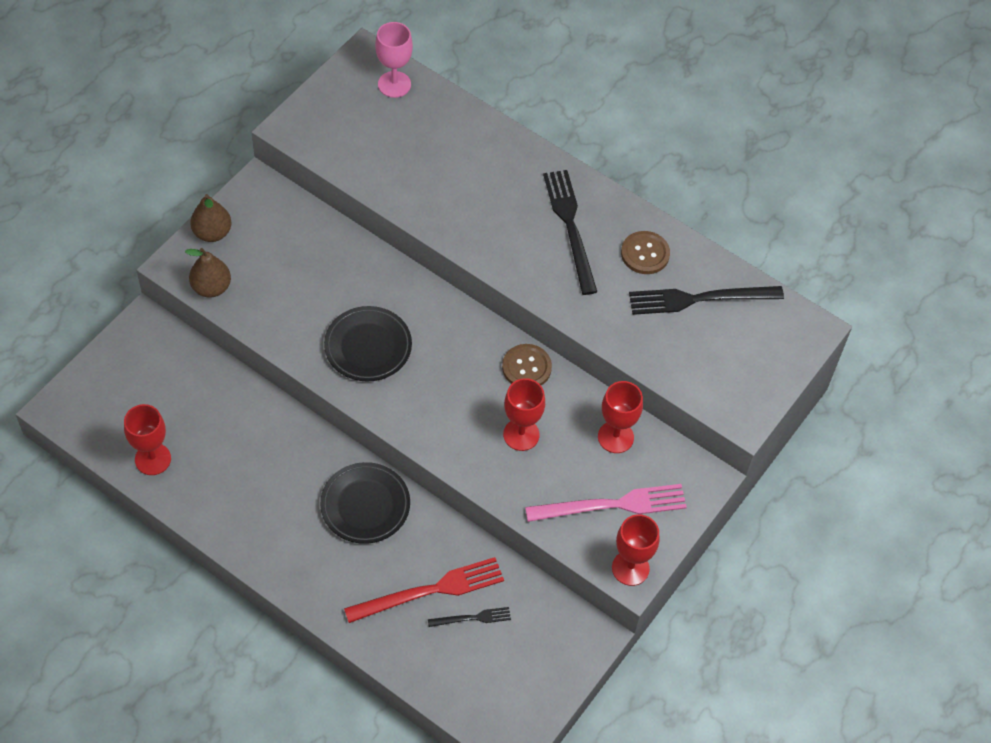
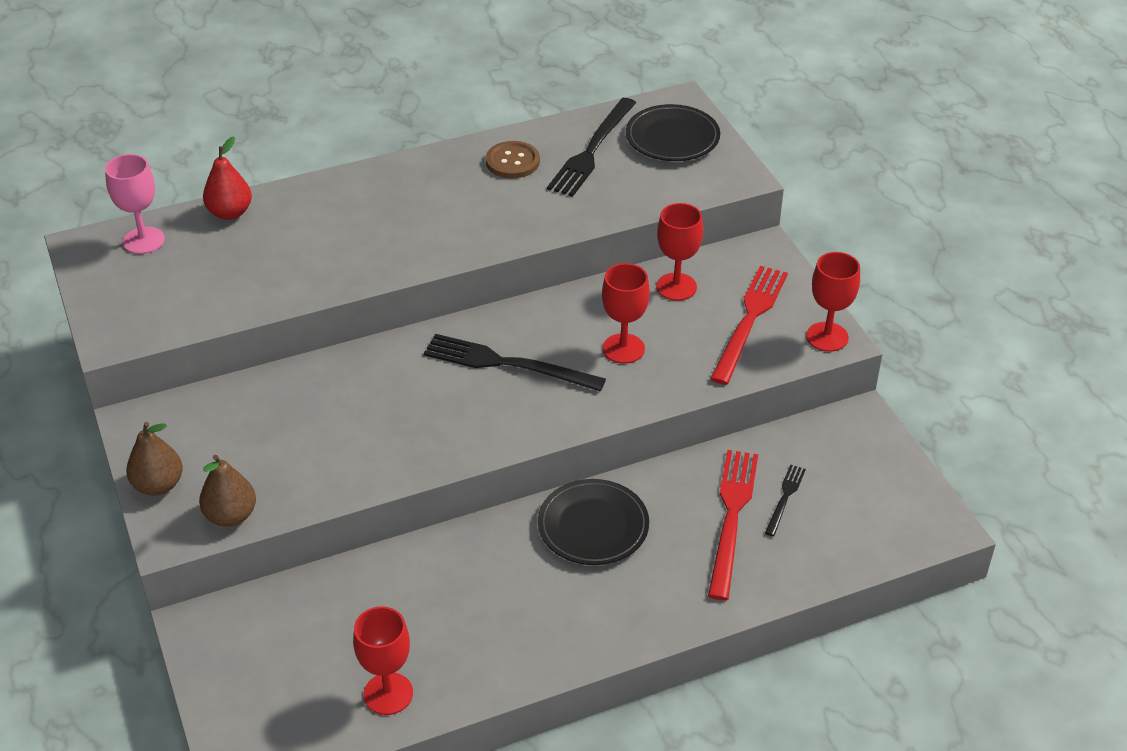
camera: 55 degrees left, 15 degrees down
(368, 347) = (425, 418): black plate -> black plate (672, 138)
(458, 115) = (230, 213): none -> red pear
(526, 367) = (549, 313): brown button -> none
(570, 227) = (438, 194): black fork -> black fork (507, 364)
(612, 505) = (749, 320): pink fork -> red fork

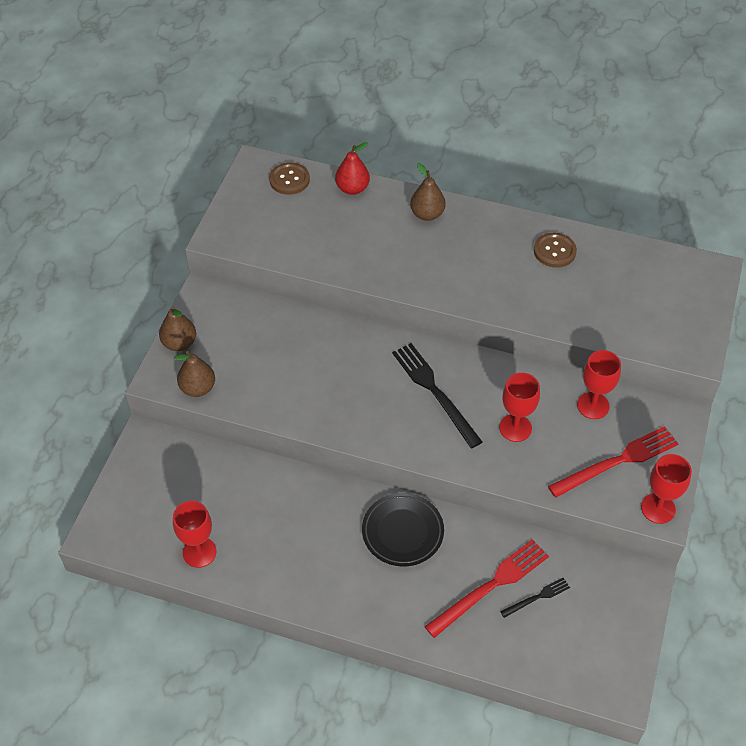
camera: 40 degrees right, 10 degrees up
(143, 240) = (289, 180): pink goblet -> brown button
(342, 195) = (427, 214): none -> brown pear
(592, 150) = (615, 273): black fork -> none
(672, 138) = (679, 296): black plate -> none

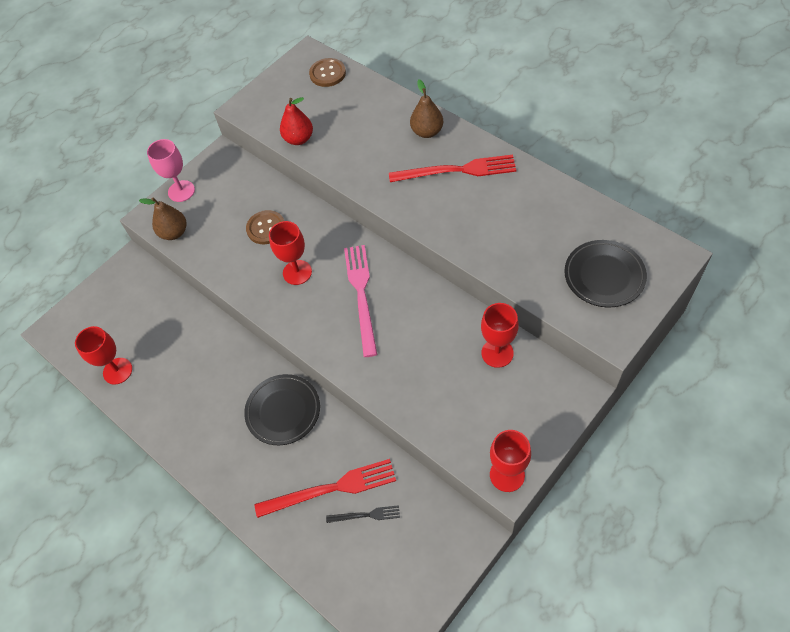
camera: 30 degrees right, 5 degrees up
(179, 343) = (181, 191): brown pear -> pink goblet
(352, 188) = (375, 93): red pear -> red pear (299, 139)
(434, 391) = (361, 295): black fork -> pink fork
(515, 428) = (414, 351): red goblet -> red goblet (297, 272)
(554, 251) = (525, 195): brown button -> brown button (266, 228)
(617, 461) = (492, 415): red fork -> red fork (457, 170)
(663, 305) = (604, 276): none -> black plate

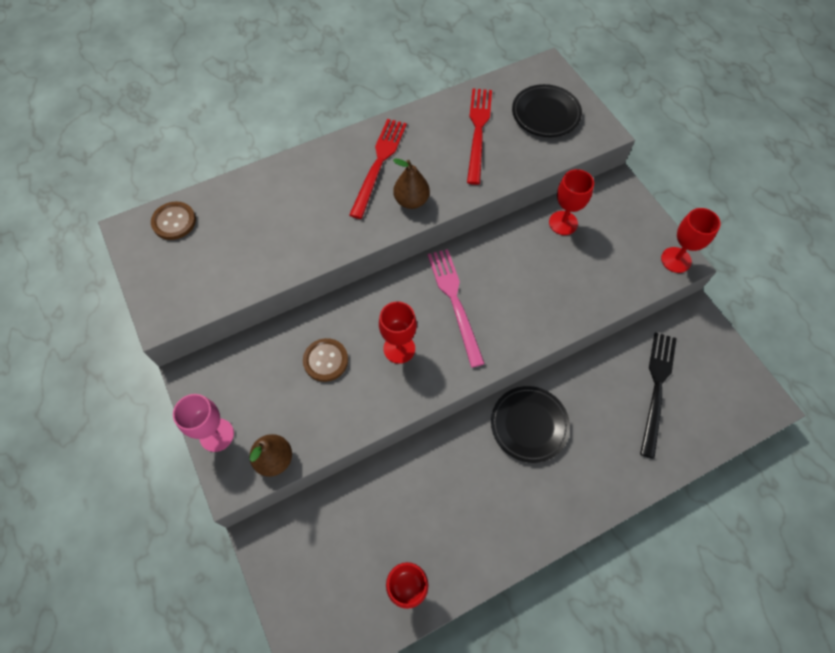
camera: 75 degrees left, 5 degrees up
(299, 139) = (249, 277): red pear -> none
(331, 488) = (623, 408): red fork -> red fork (478, 131)
(361, 295) = (455, 301): pink fork -> pink fork turned 60 degrees clockwise
(366, 515) = (656, 388): black fork -> black fork, size x1.97
(427, 132) = (316, 168): brown pear -> brown pear (411, 201)

